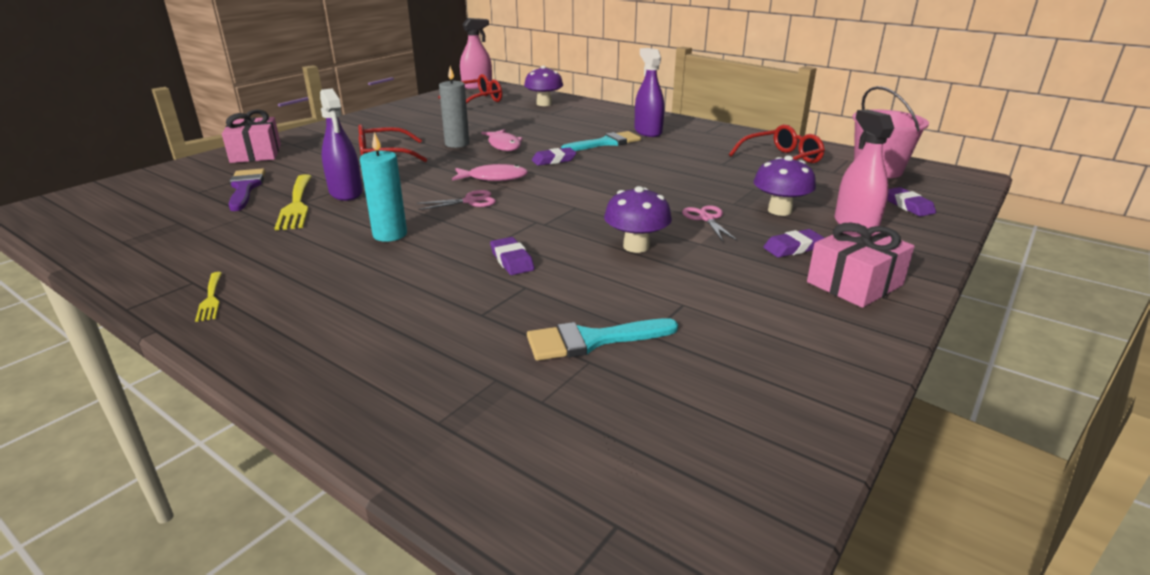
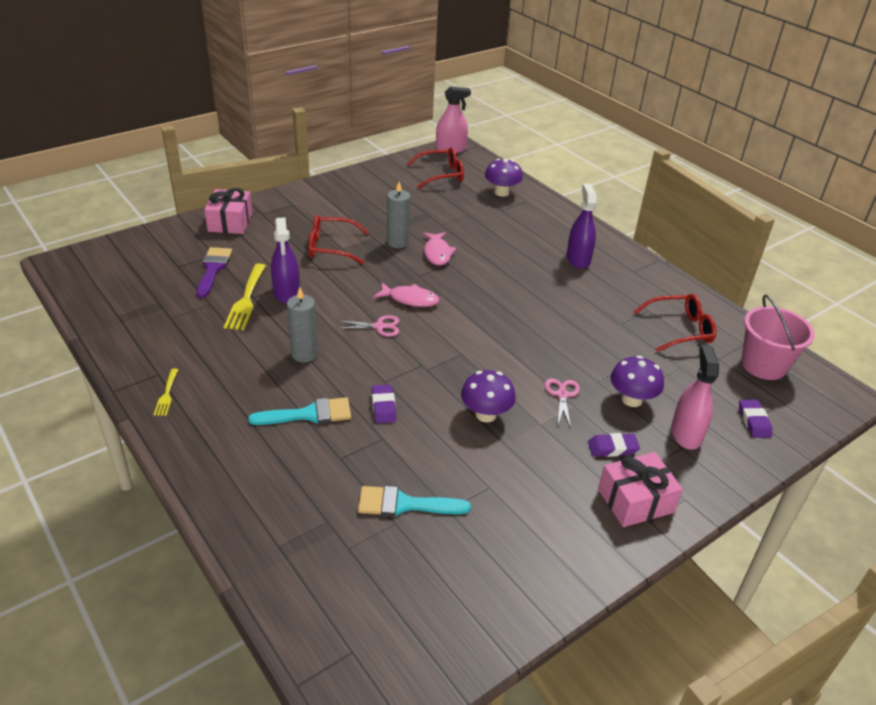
camera: 15 degrees right, 10 degrees up
(390, 234) = (304, 354): turquoise candle -> grey candle
(554, 160) = (471, 285): purple eraser -> none
(606, 143) = (530, 269): turquoise brush -> turquoise brush (309, 414)

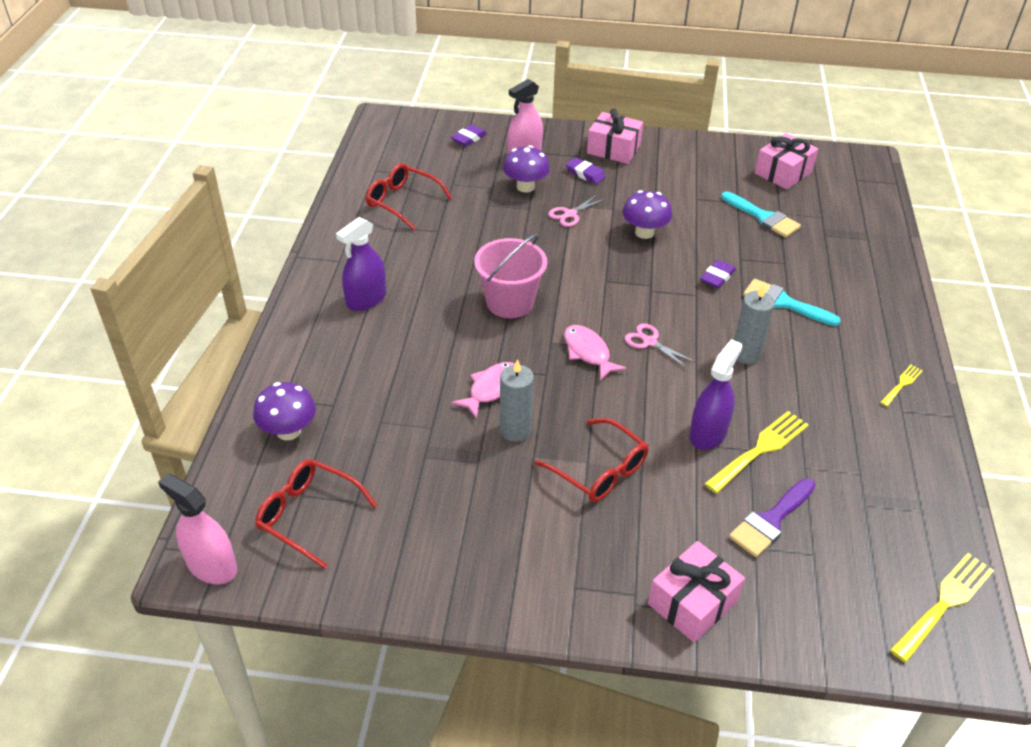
camera: 135 degrees left, 5 degrees up
(87, 278) = (944, 603): none -> yellow fork
(443, 596) = (783, 172): none -> pink gift
(763, 365) = (394, 154): pink bucket -> pink bucket (510, 302)

